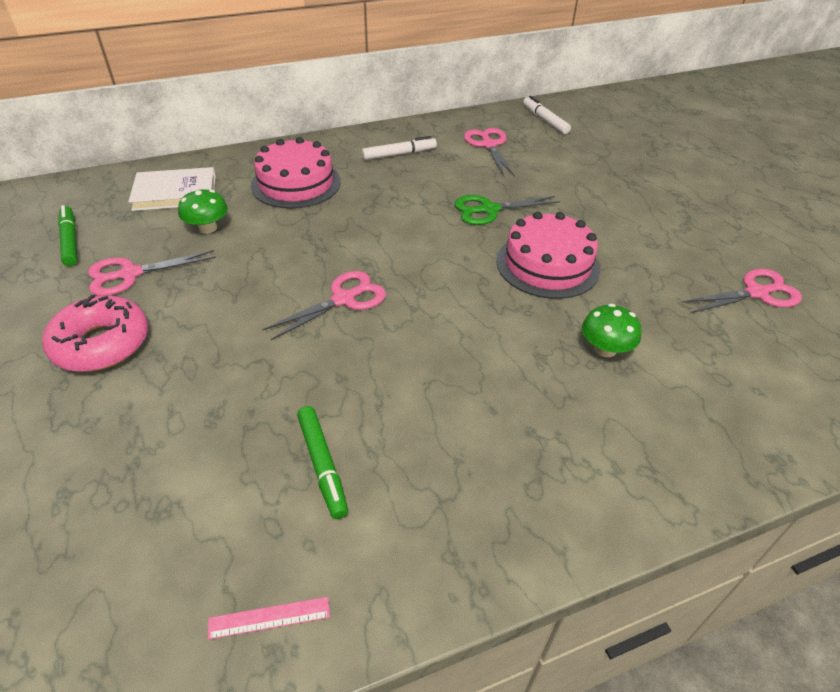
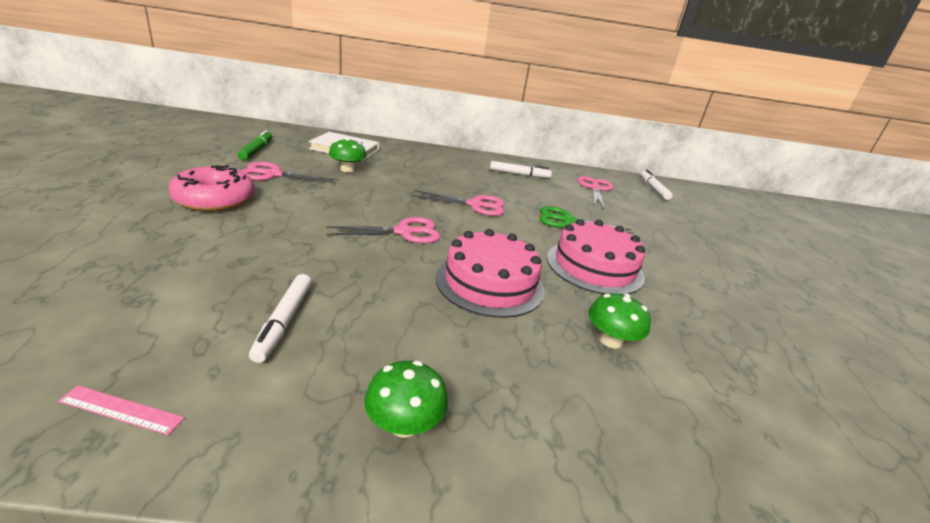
camera: 20 degrees right, 15 degrees down
(296, 183) = (429, 167): pink cake -> pink cake (489, 283)
(322, 465) = (284, 322): green marker -> white marker
(500, 512) = (404, 424): none -> green mushroom
(756, 293) = (808, 356): pink scissors -> pink scissors (475, 205)

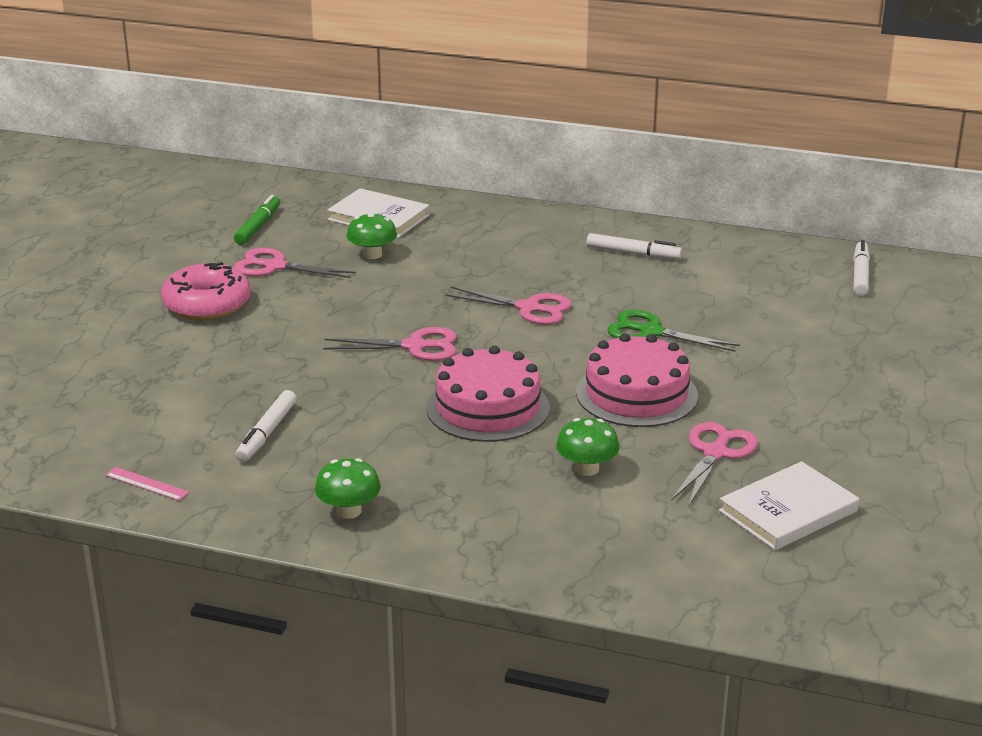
camera: 20 degrees right, 0 degrees up
(595, 189) = (747, 277): pink scissors -> pink scissors (715, 453)
(801, 372) = (788, 511): none -> white book

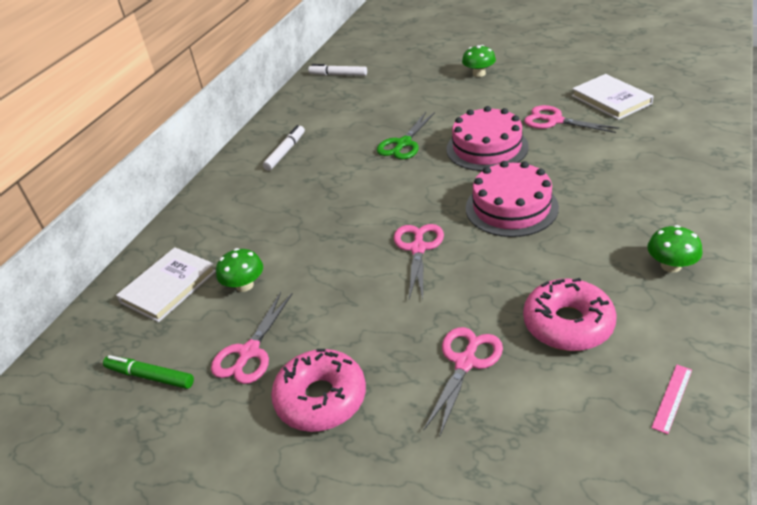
camera: 80 degrees left, 10 degrees up
(267, 433) = (568, 324): white marker -> pink donut
(529, 308) = (362, 195): pink scissors -> pink scissors (465, 362)
(587, 468) = (584, 164): green mushroom -> green mushroom (479, 74)

